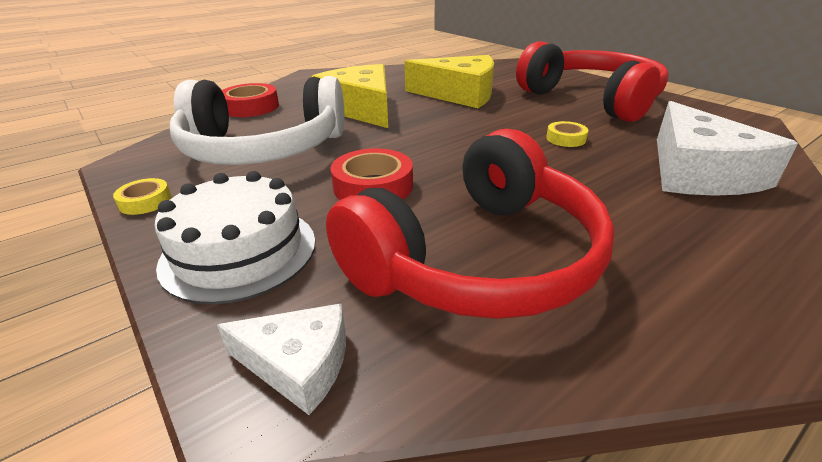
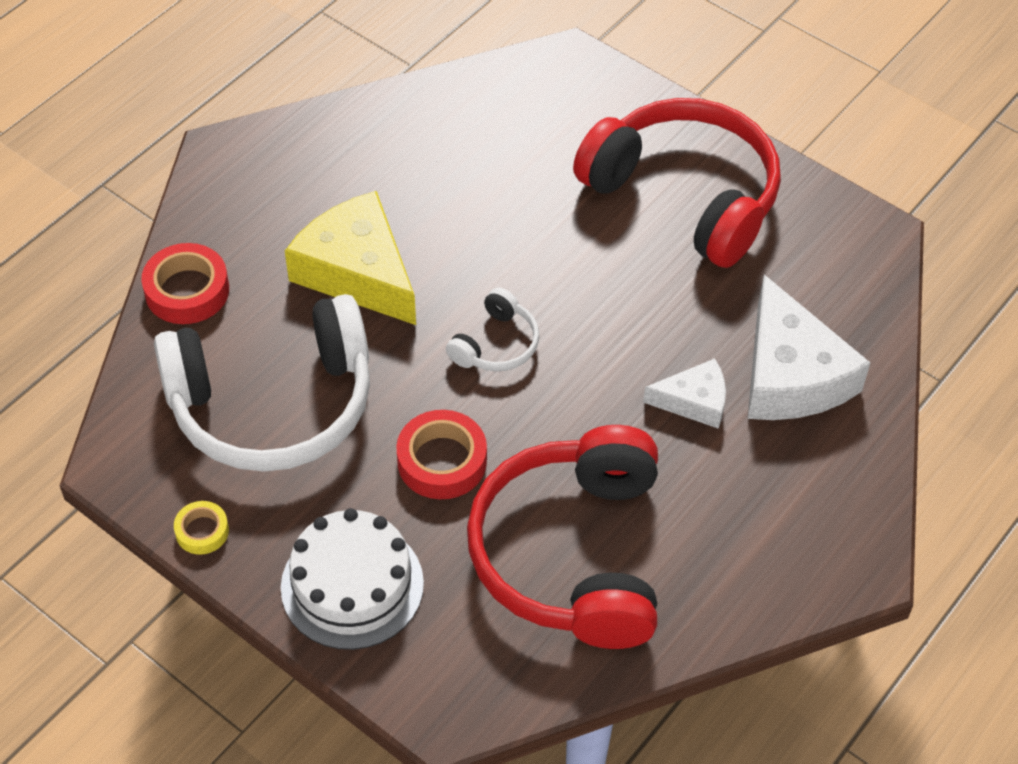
camera: 15 degrees left, 20 degrees up
(298, 364) = (463, 686): white cheese -> white cheese (694, 401)
(443, 139) = (496, 344): none -> white headphones
(459, 94) = (491, 202): yellow cheese -> none
(477, 258) = (573, 554): red headphones -> red headphones turned 150 degrees clockwise
(566, 139) = (649, 320): yellow tape -> none

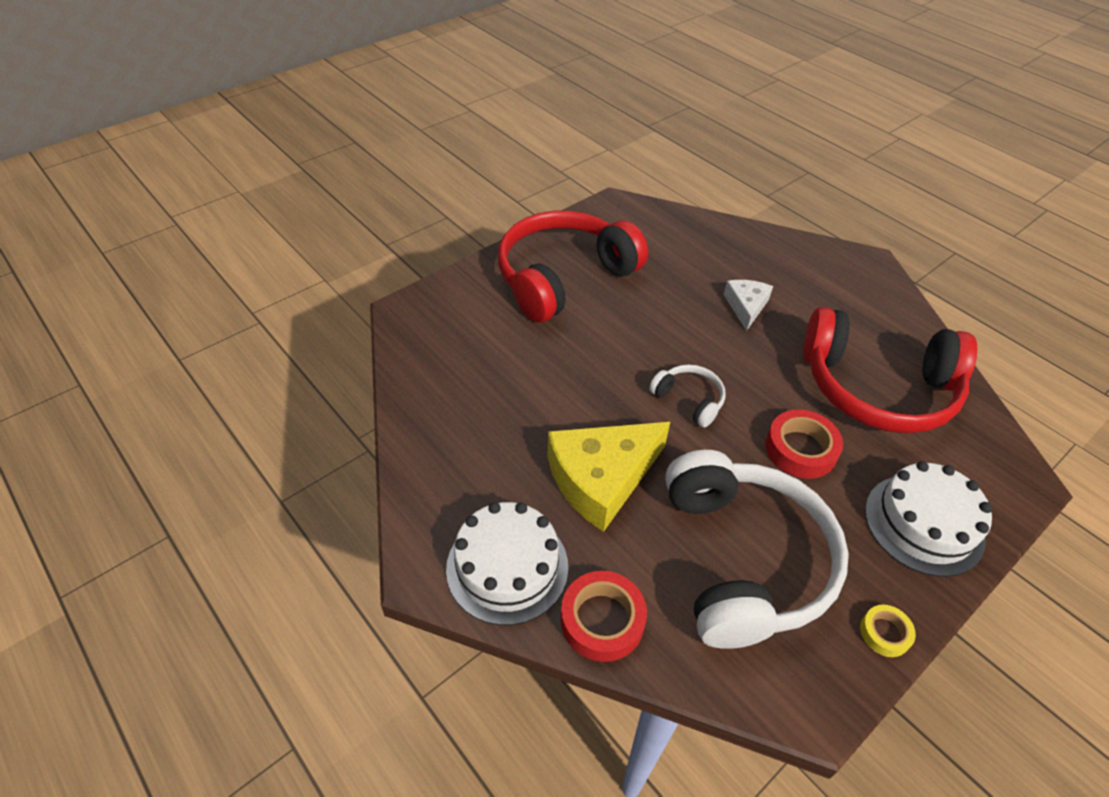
camera: 80 degrees left, 5 degrees down
(235, 210) = (507, 567): none -> white cake
(791, 374) = (725, 261): white cheese -> none

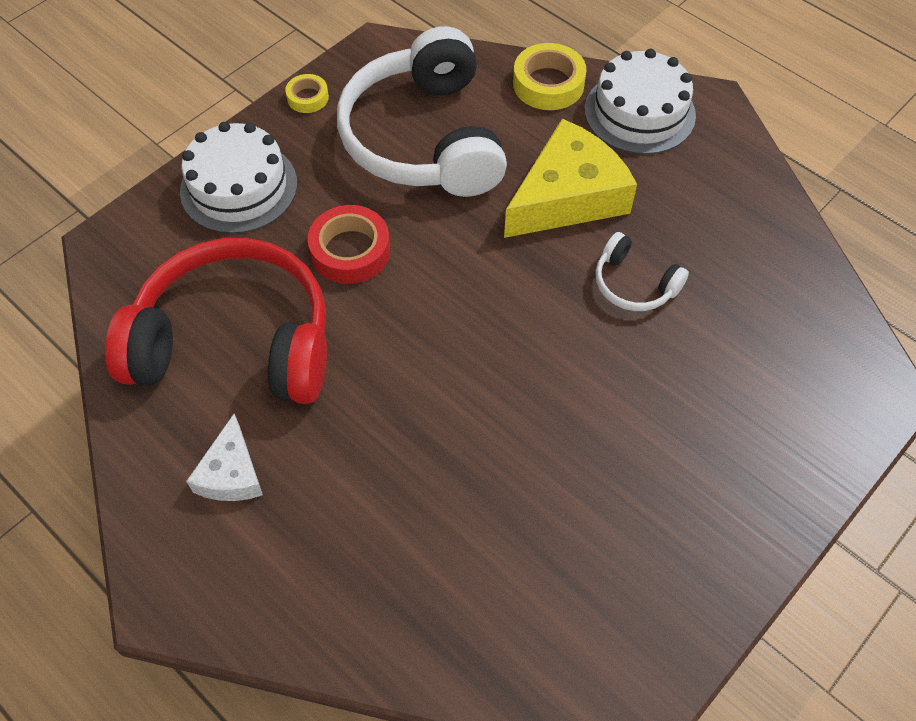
camera: 175 degrees right, 10 degrees up
(564, 278) = (677, 489): red headphones -> none
(602, 620) = (548, 84): red tape -> yellow tape
(689, 400) = (477, 298): white headphones -> white headphones (634, 284)
(746, 306) = (392, 464): white cheese -> white cheese (231, 473)

